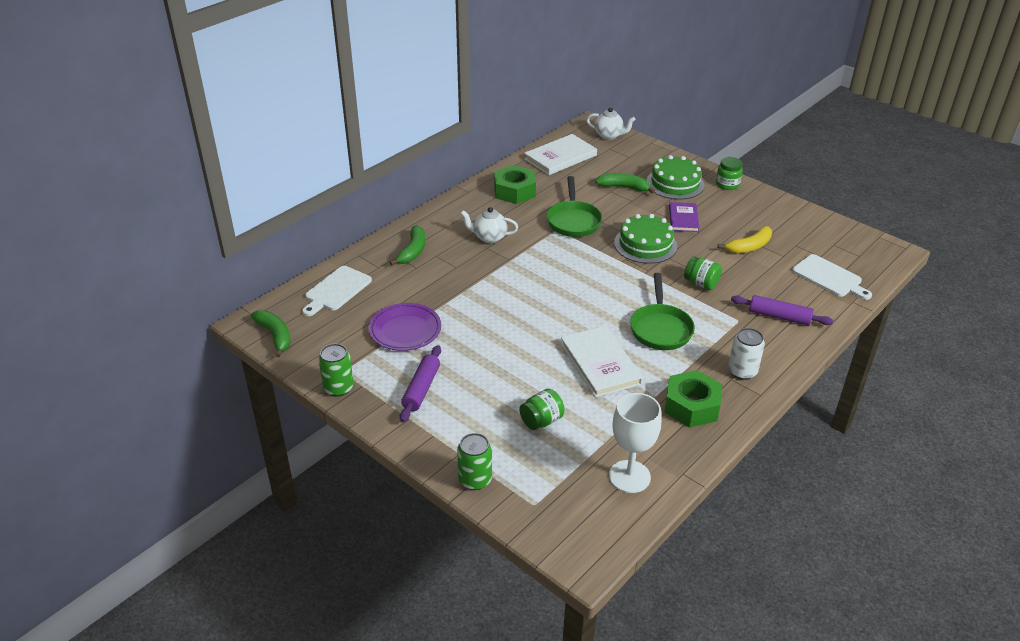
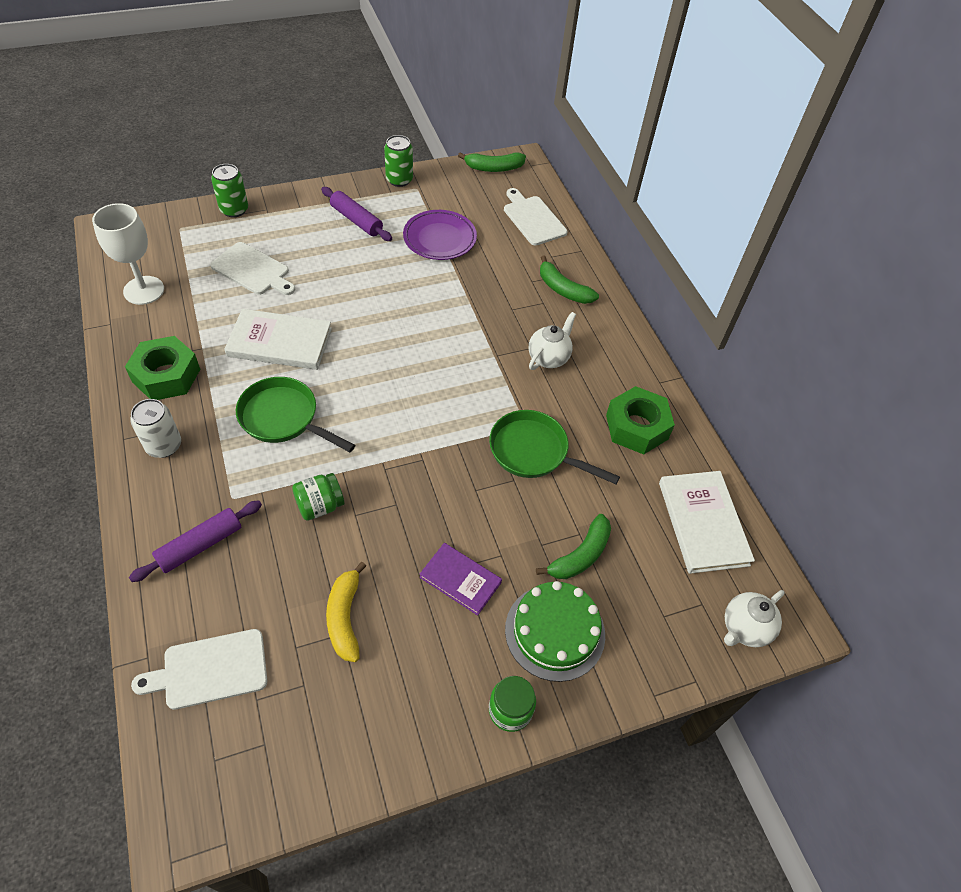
camera: 115 degrees right, 15 degrees up
(541, 421) = (253, 270): green jar -> white cutting board
(645, 244) = (435, 497): green cake -> none

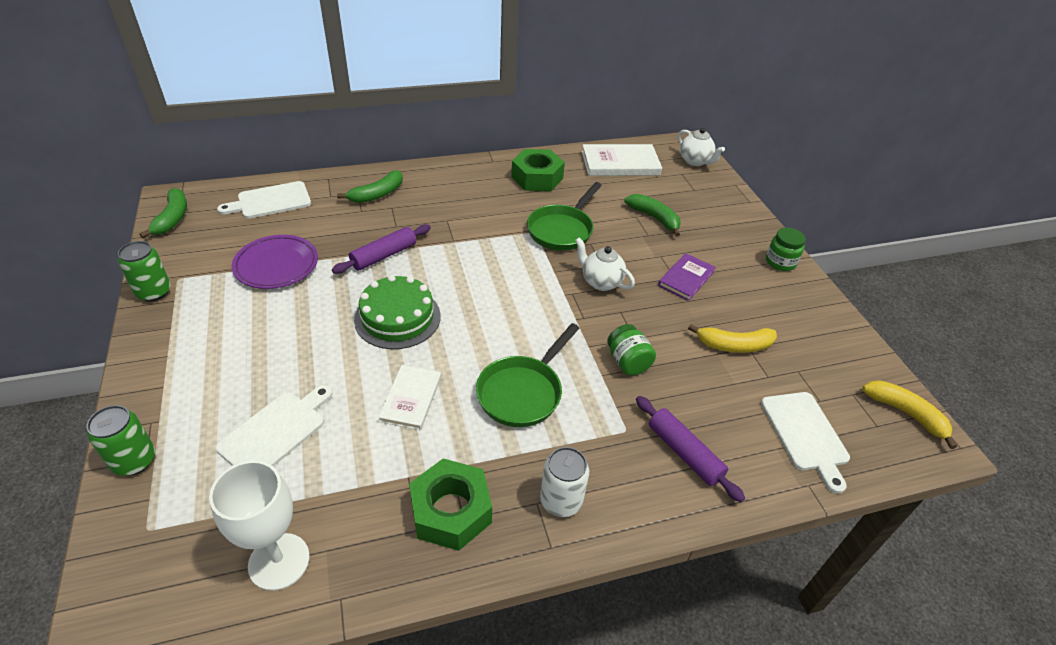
camera: 85 degrees left, 10 degrees down
(229, 805) = (905, 413): none -> yellow banana
(280, 342) = (411, 399): white book -> white book, size x0.64
(356, 220) = (216, 331): purple rolling pin -> purple rolling pin (384, 255)
(549, 358) = (460, 211): white teapot -> white teapot (601, 282)
(555, 631) = (717, 236): green cake -> green cake (397, 317)

